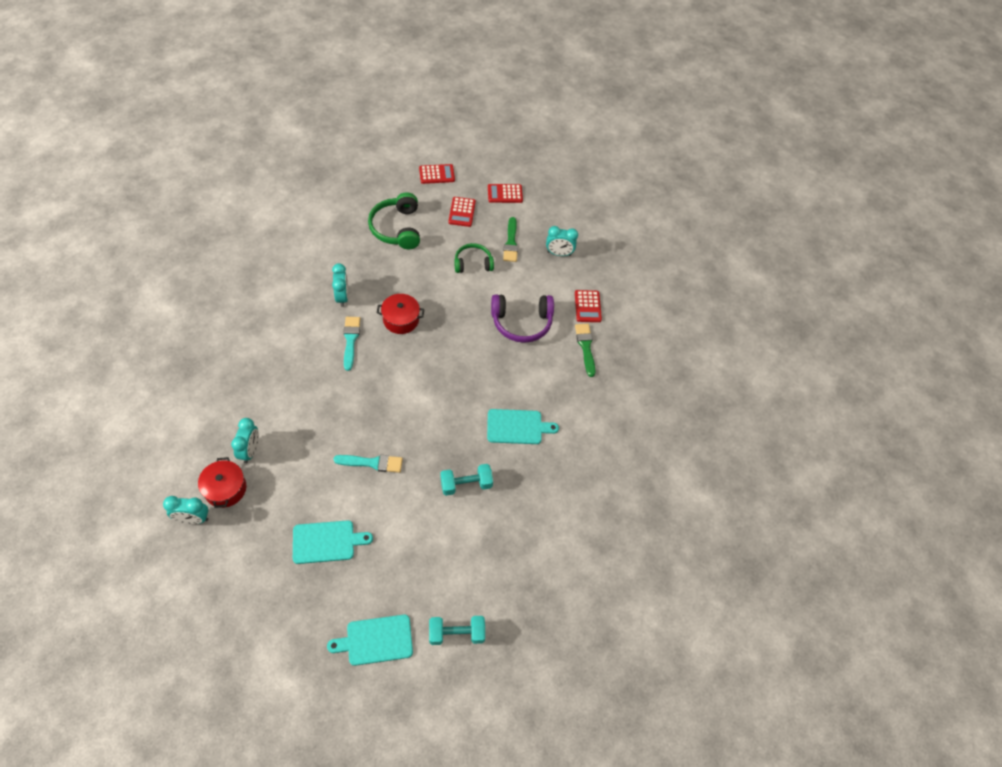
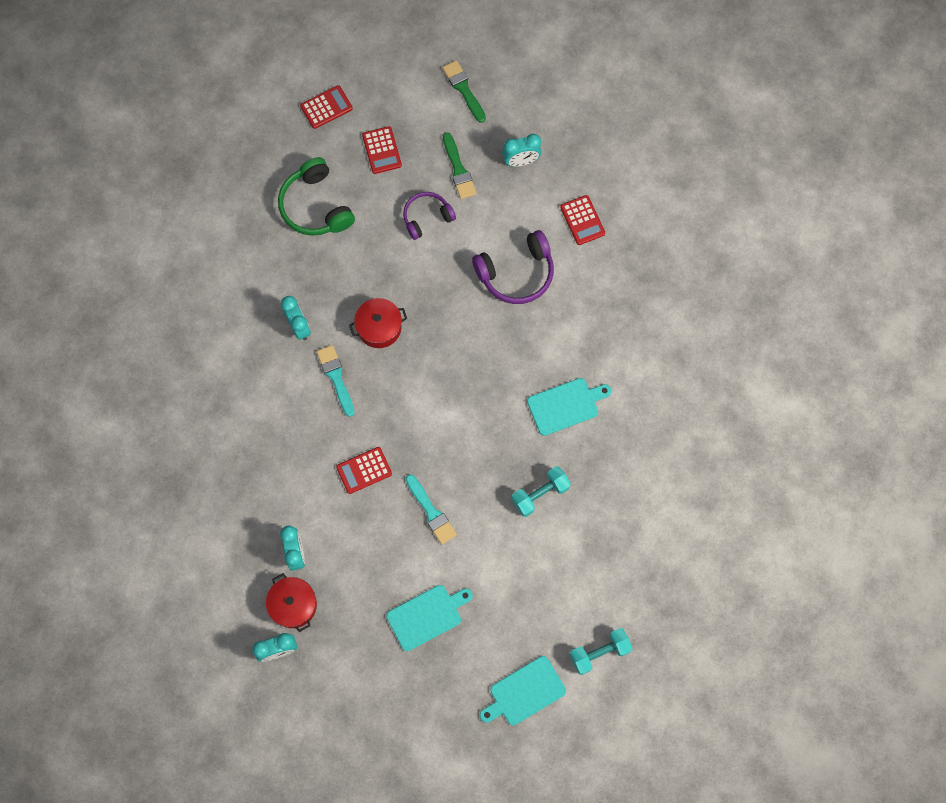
camera: 15 degrees left, 15 degrees up
(372, 463) = (431, 512): turquoise brush -> turquoise brush turned 75 degrees clockwise
(473, 263) = (427, 217): green headphones -> purple headphones
(505, 194) = (421, 101): red calculator -> red calculator (364, 470)
(585, 347) = (600, 275): green brush -> green brush (463, 89)

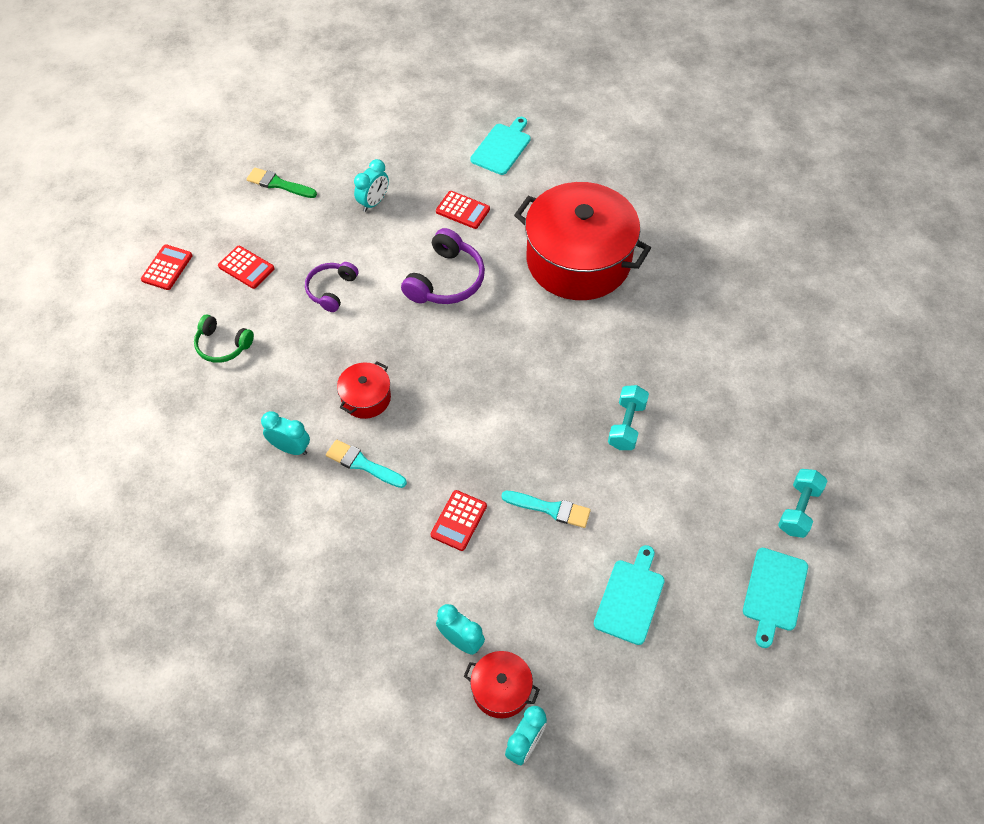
camera: 40 degrees left, 15 degrees down
(316, 206) = (222, 345): green headphones -> green headphones, size x0.65
(458, 169) = (327, 240): green brush -> none
(566, 405) = (580, 345): turquoise cutting board -> turquoise cutting board (502, 147)
(631, 333) = (578, 260): none -> red pot

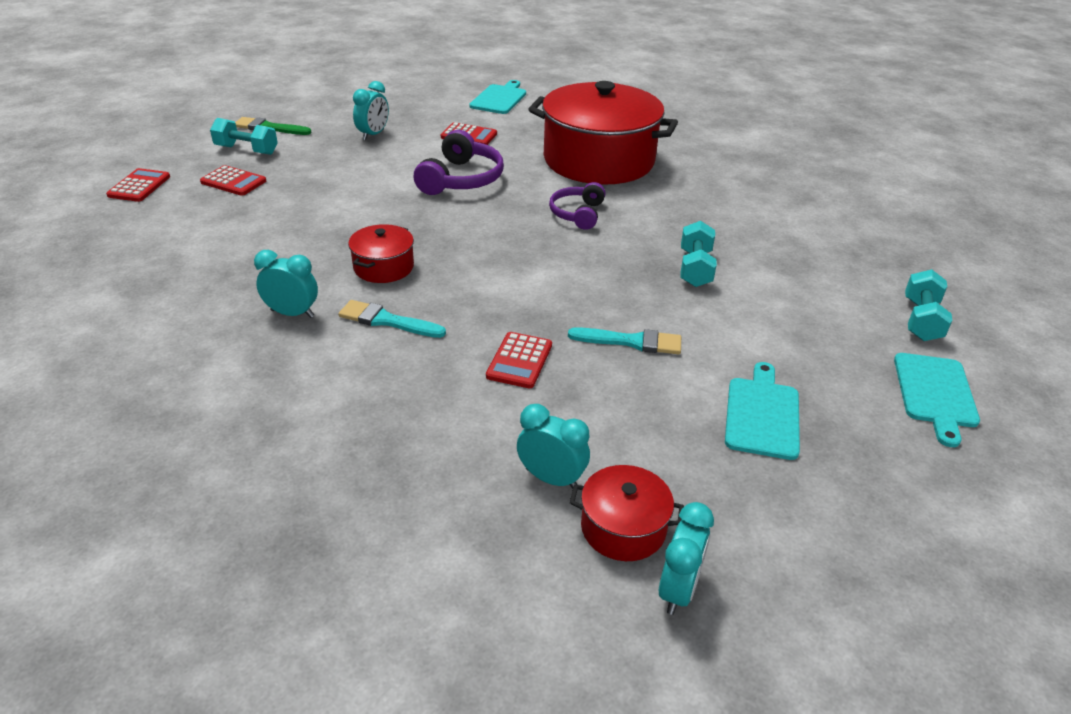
camera: 10 degrees left, 20 degrees down
(222, 345) = (204, 237): green headphones -> none
(258, 219) = (247, 150): none -> turquoise dumbbell
(331, 290) = (333, 192): purple headphones -> purple headphones (578, 214)

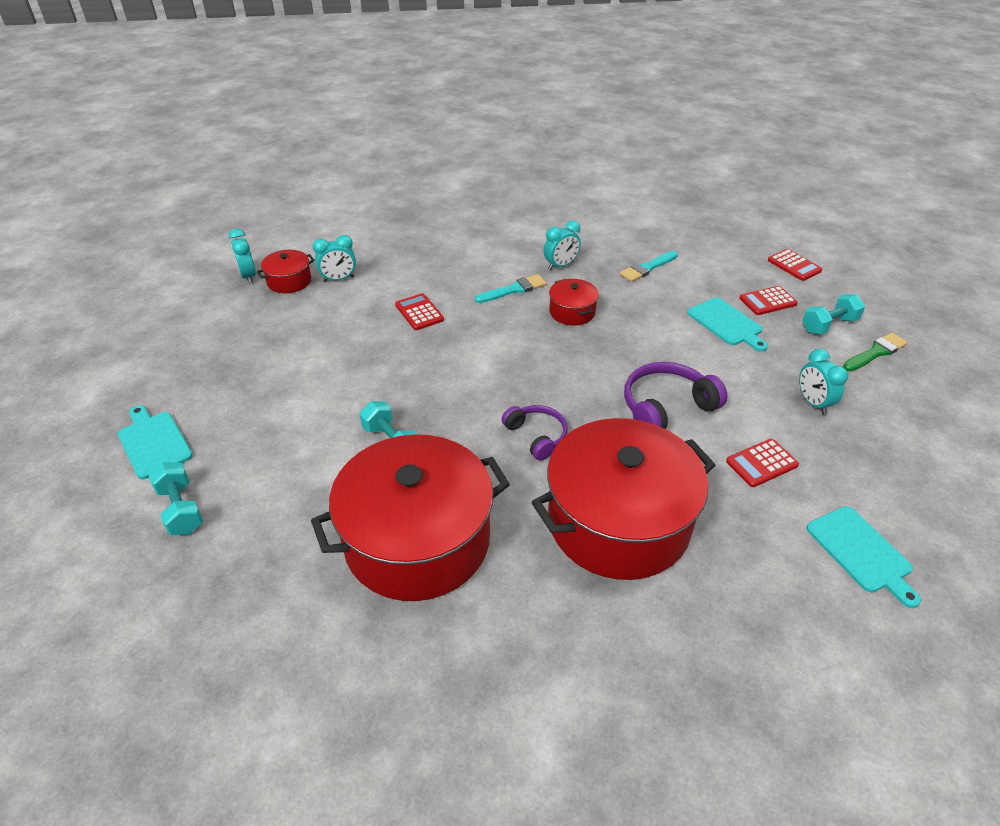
camera: 135 degrees right, 5 degrees up
(461, 179) = (666, 407): purple headphones -> purple headphones turned 90 degrees clockwise
(631, 342) = (374, 359): turquoise brush -> turquoise brush (647, 268)
(738, 213) = (417, 540): none -> red pot
(762, 414) = (260, 363): turquoise cutting board -> turquoise cutting board (726, 323)

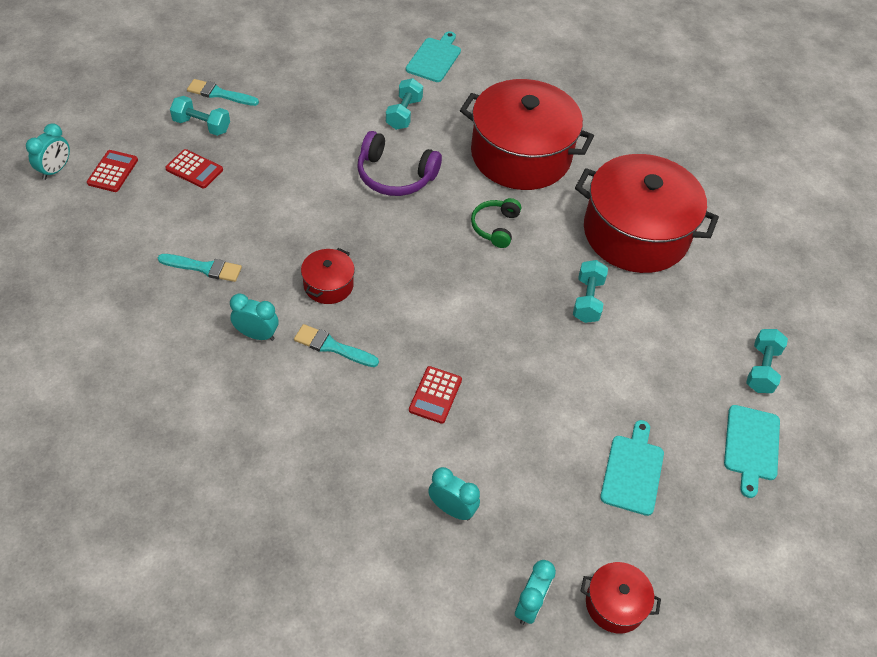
camera: 135 degrees left, 10 degrees up
(289, 281) = (498, 554): red pot -> red pot (615, 604)
(536, 436) = (495, 227): purple headphones -> green headphones
(726, 323) = (253, 182): turquoise cutting board -> turquoise cutting board (633, 471)
(761, 463) = (404, 114): red calculator -> turquoise dumbbell
(813, 403) = (316, 108): turquoise clock -> turquoise clock (55, 170)
(875, 352) = (219, 94): green brush -> turquoise brush

